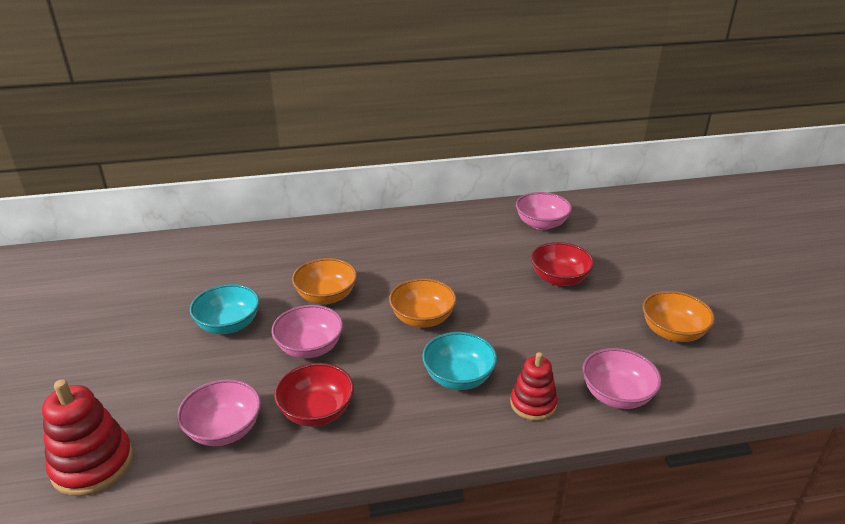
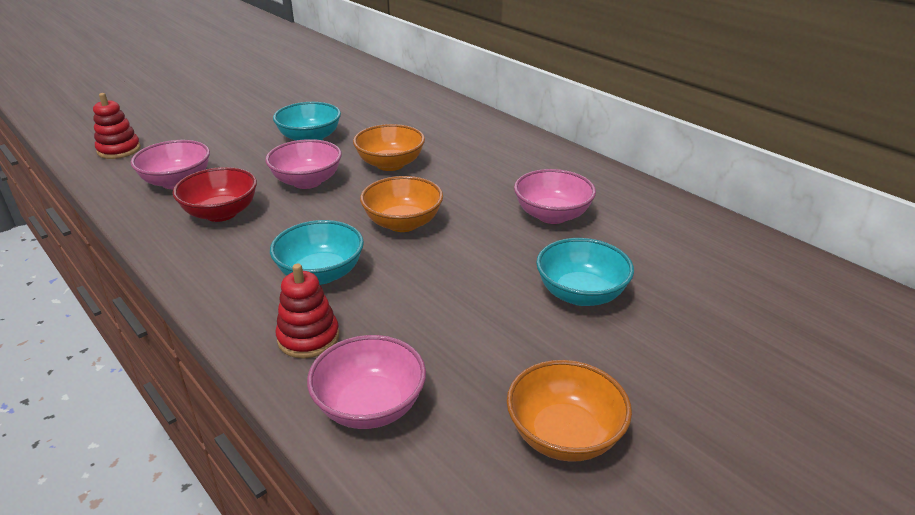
camera: 60 degrees right, 0 degrees up
(92, 464) = (119, 150): red stacking toy -> red stacking toy, size x0.65
(541, 224) = (692, 247): pink bowl -> pink bowl (552, 215)
(559, 279) = (581, 294): red bowl -> turquoise bowl

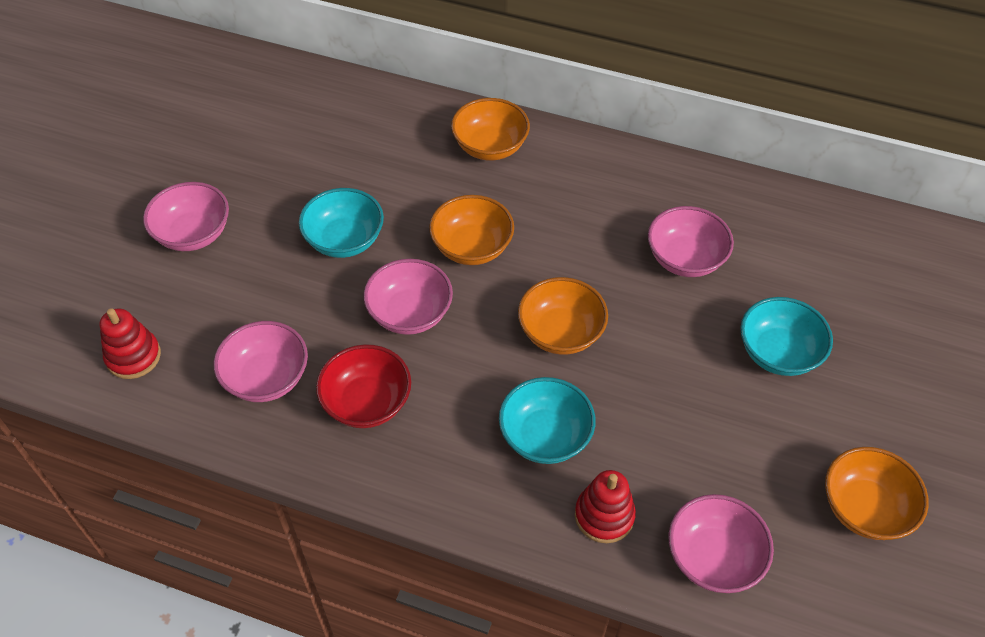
camera: 30 degrees left, 20 degrees up
(225, 113) = (193, 234): none -> pink bowl
(461, 125) = (490, 147): none -> orange bowl

